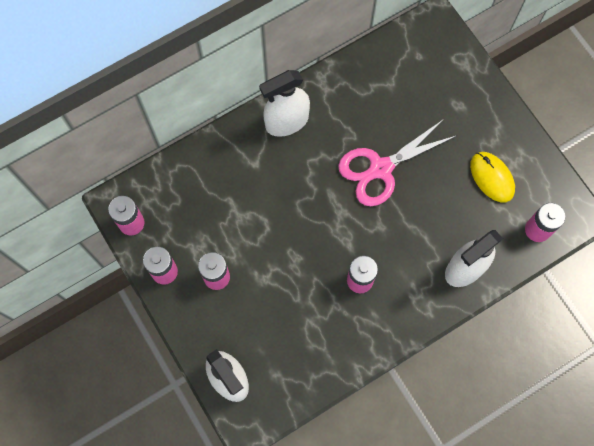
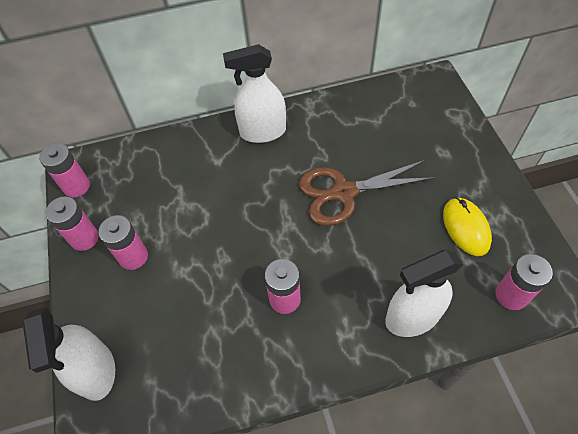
camera: 20 degrees right, 15 degrees down
(381, 168) = (344, 192): pink scissors -> brown scissors

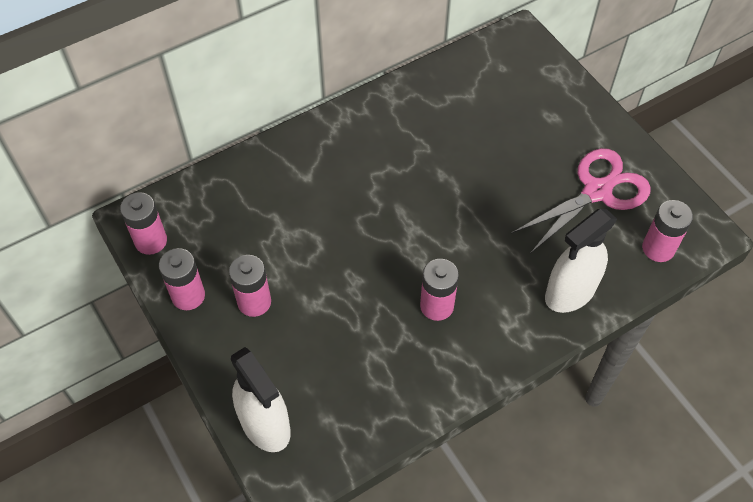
camera: 20 degrees left, 0 degrees up
(262, 132) = (346, 133): white spray bottle -> none
(344, 192) = (460, 182): brown scissors -> none
(466, 227) = (597, 191): yellow mouse -> pink scissors

